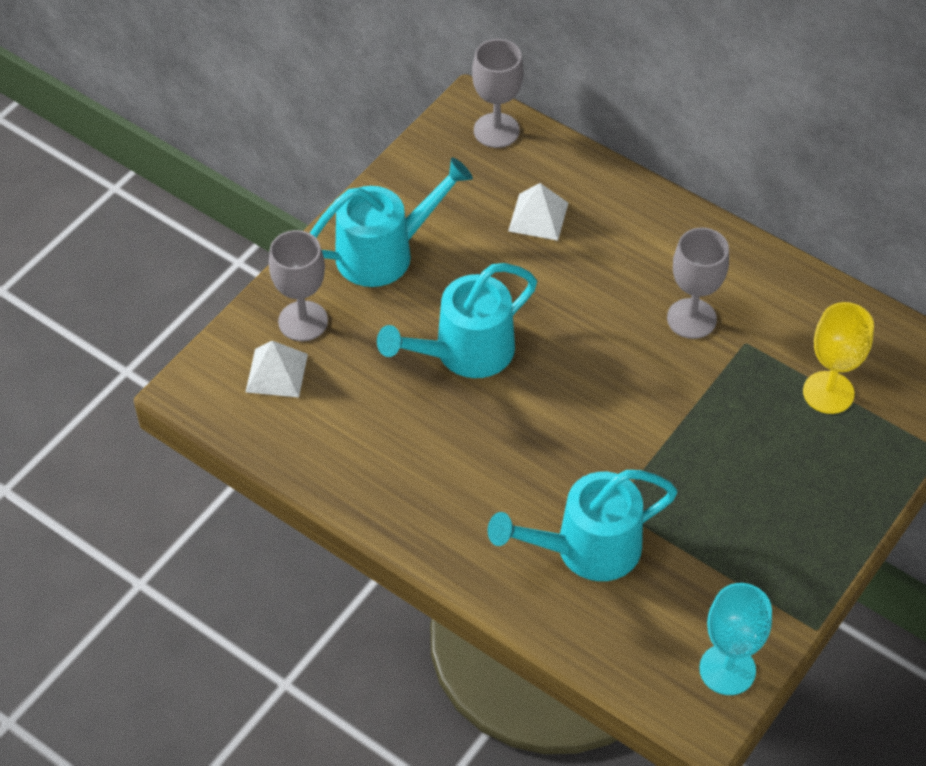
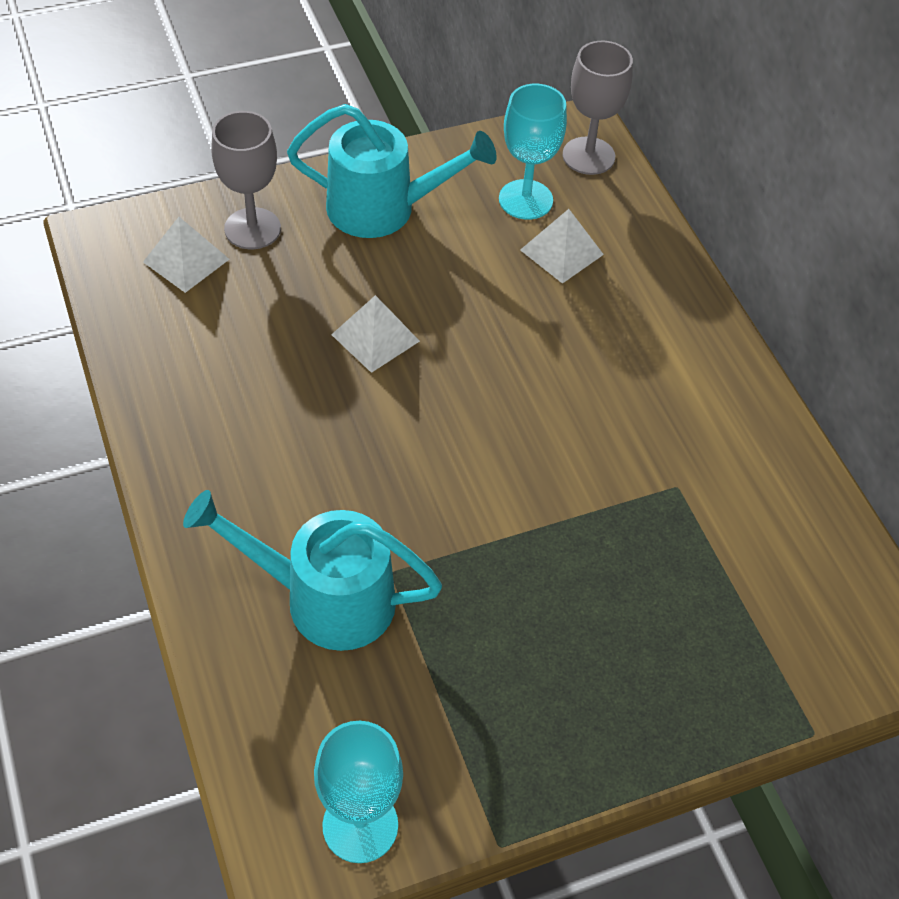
camera: 30 degrees right, 0 degrees up
(464, 353) = (375, 337): turquoise watering can -> white pyramid
(480, 190) = (525, 200): none -> turquoise goblet
(691, 318) = (638, 430): grey goblet -> none
(828, 392) = (729, 591): yellow goblet -> none

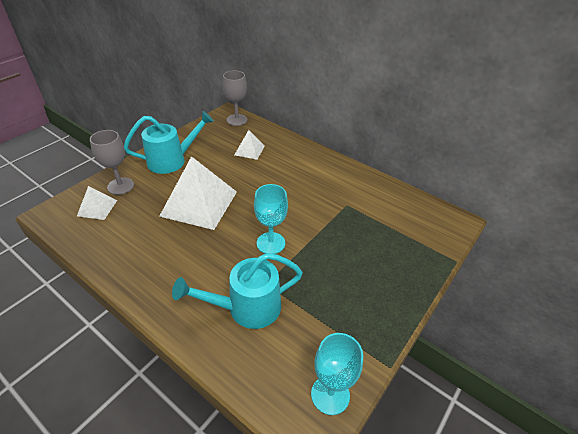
camera: 30 degrees left, 10 degrees down
(375, 337) = (199, 203): white pyramid -> white pyramid, size x2.05
(525, 200) = (224, 139): turquoise goblet -> turquoise goblet (270, 243)

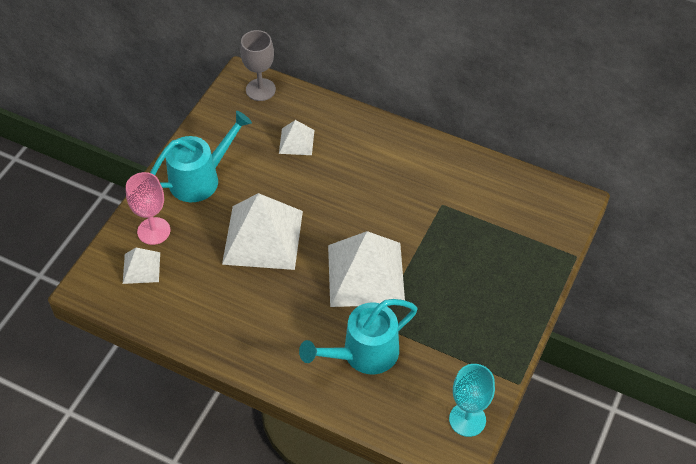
camera: 10 degrees left, 10 degrees up
(120, 186) = (153, 231): grey goblet -> pink goblet
(270, 243) = (366, 274): turquoise goblet -> white pyramid

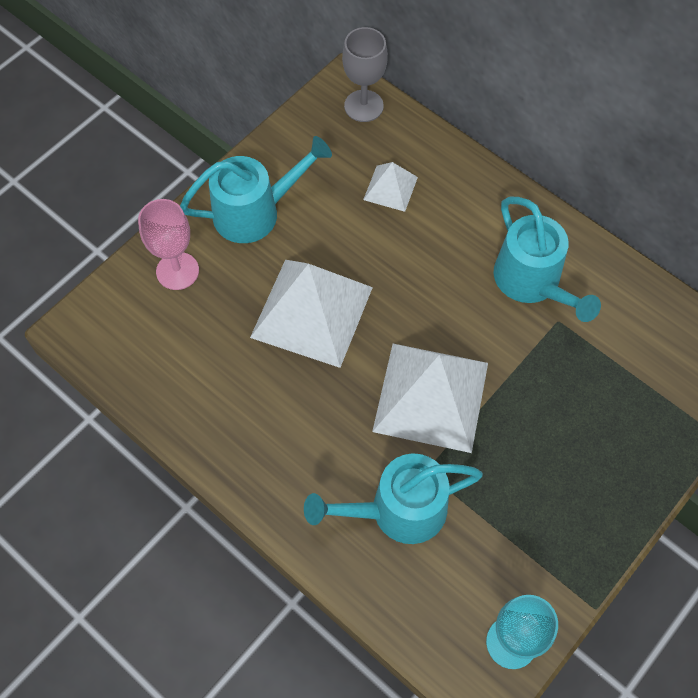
camera: 15 degrees right, 10 degrees up
(141, 267) = (148, 318): white pyramid -> none
(417, 183) = (533, 283): none -> turquoise watering can

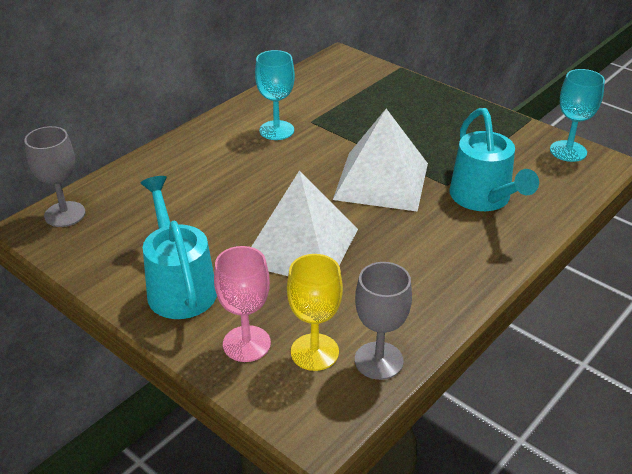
camera: 90 degrees left, 25 degrees down
(147, 378) = (378, 360): none -> grey goblet
(162, 325) = (314, 352): none -> yellow goblet
(390, 188) = (168, 199): white pyramid -> none
(533, 283) = (276, 130): turquoise watering can -> turquoise goblet

